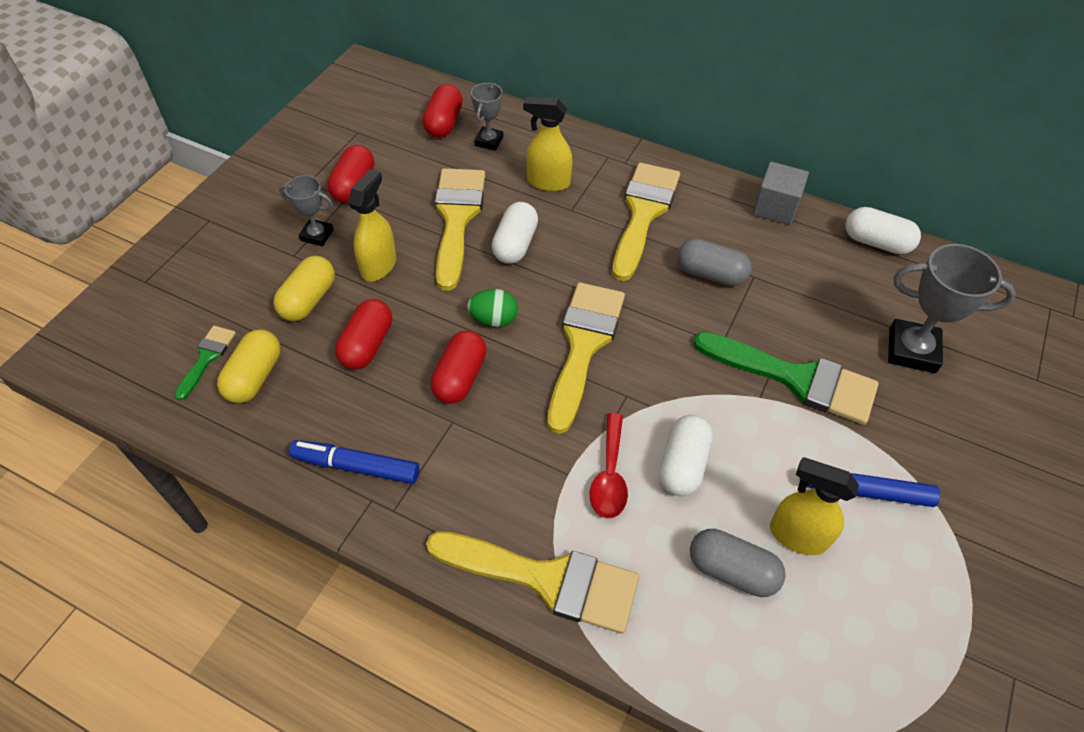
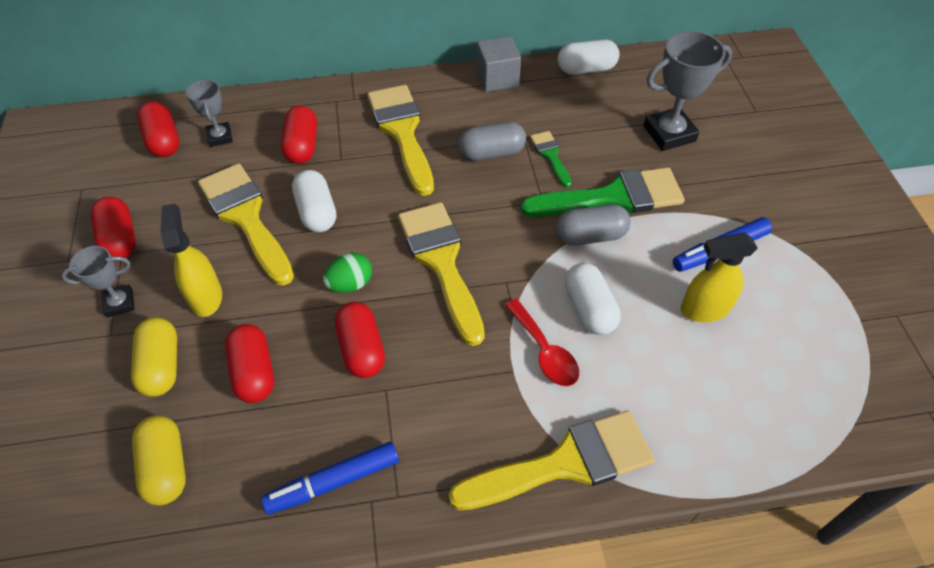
camera: 35 degrees left, 0 degrees up
(207, 358) = (99, 481): green brush -> green brush (550, 155)
(548, 182) = (302, 146): yellow spray bottle -> red capsule
(732, 570) = (684, 363): grey capsule -> grey capsule (590, 236)

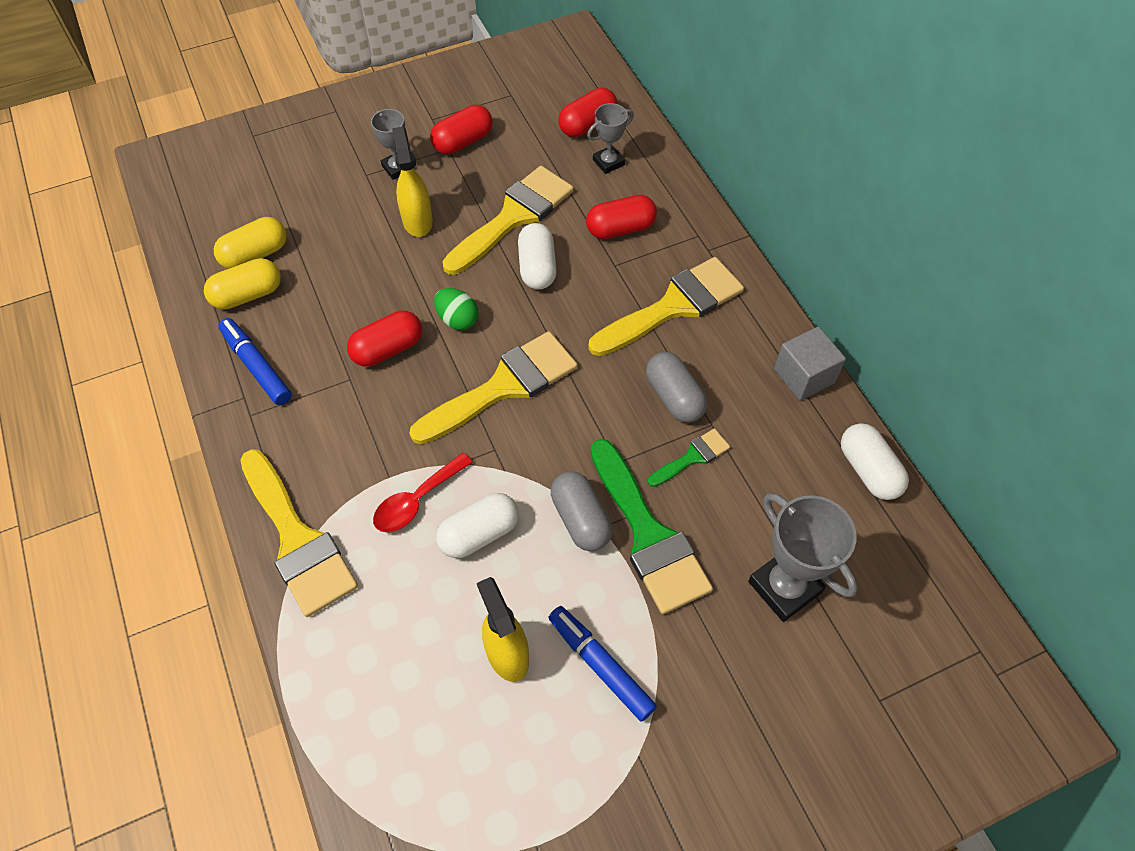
camera: 75 degrees right, 5 degrees up
(161, 366) = (343, 218): yellow capsule -> yellow capsule (248, 295)
(206, 297) = (417, 221): yellow spray bottle -> yellow spray bottle turned 75 degrees counterclockwise
(254, 372) = (349, 280): red capsule -> none
(316, 212) = (537, 267): white capsule -> white capsule turned 60 degrees counterclockwise

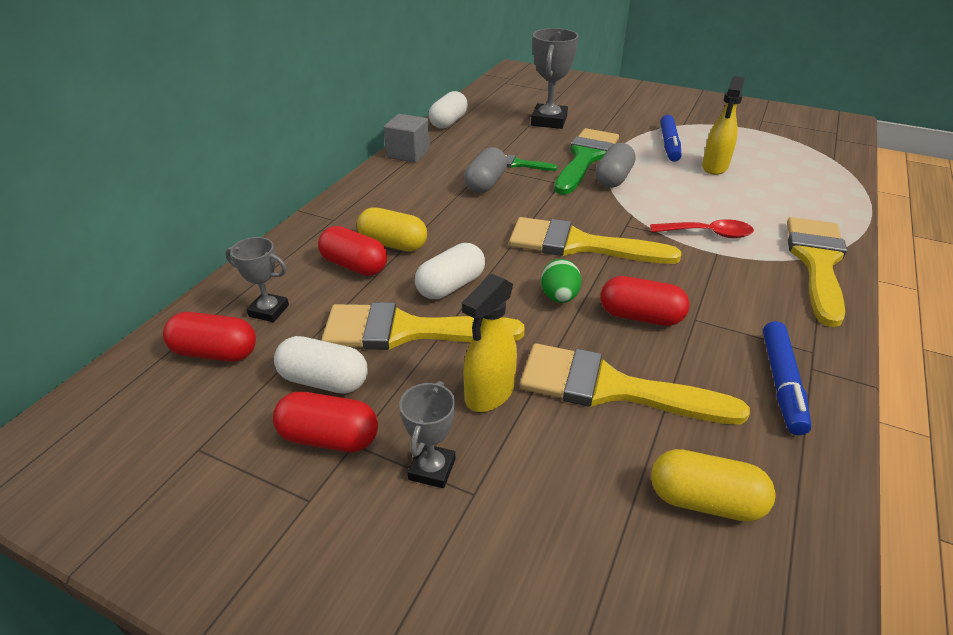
camera: 130 degrees left, 20 degrees down
(248, 295) = (747, 458): yellow capsule -> yellow capsule (393, 244)
(479, 533) = (681, 203): white capsule -> white capsule (324, 381)
(674, 306) = (409, 211): yellow brush -> yellow brush (611, 388)

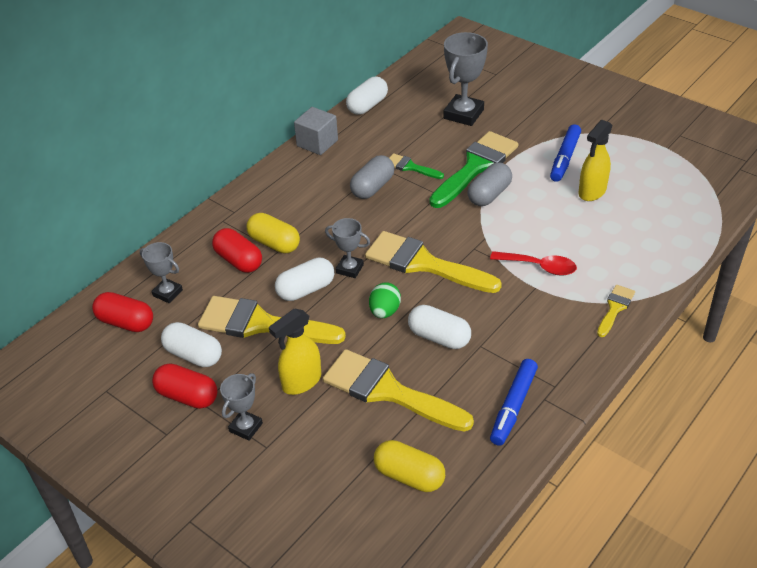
camera: 15 degrees right, 5 degrees up
(495, 259) = (350, 269): none -> grey trophy
(640, 316) = (439, 337): red capsule -> white capsule
(817, 262) = (615, 308): yellow brush -> yellow brush, size x0.49

